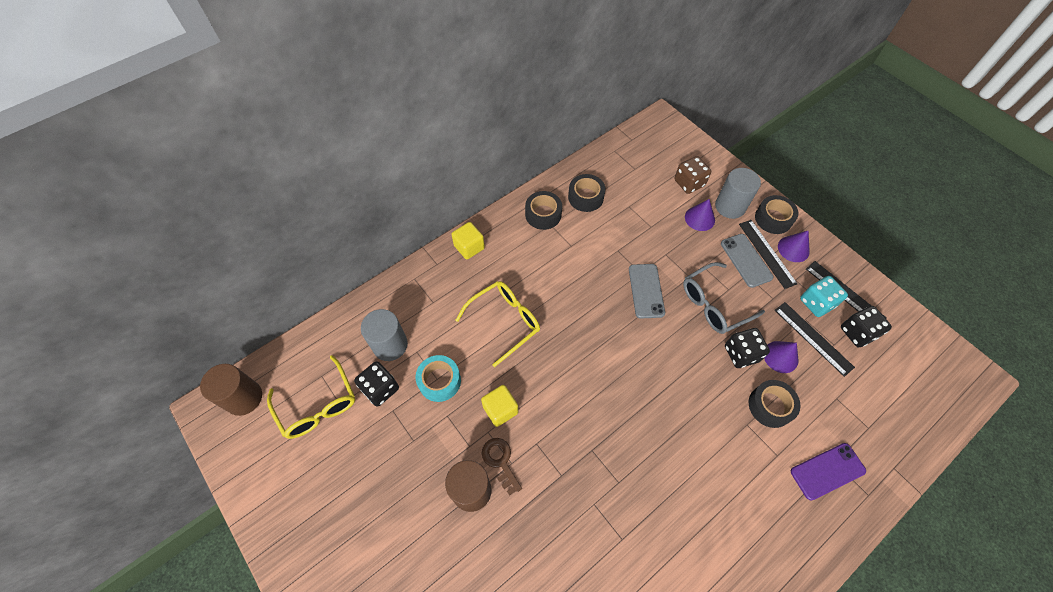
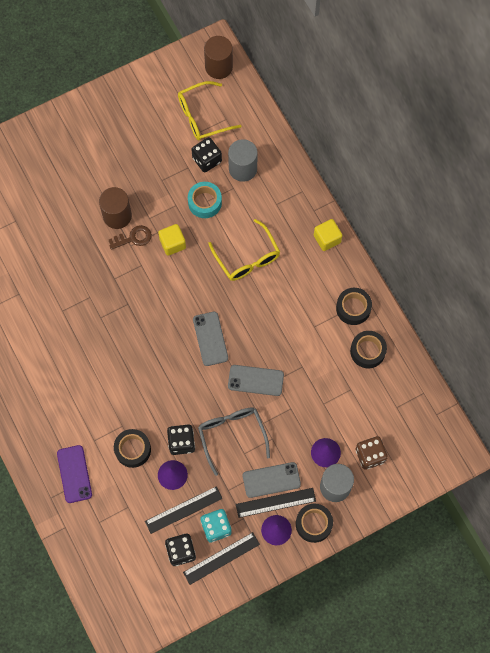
camera: 100 degrees right, 10 degrees up
(611, 344) = (210, 338): none -> grey phone

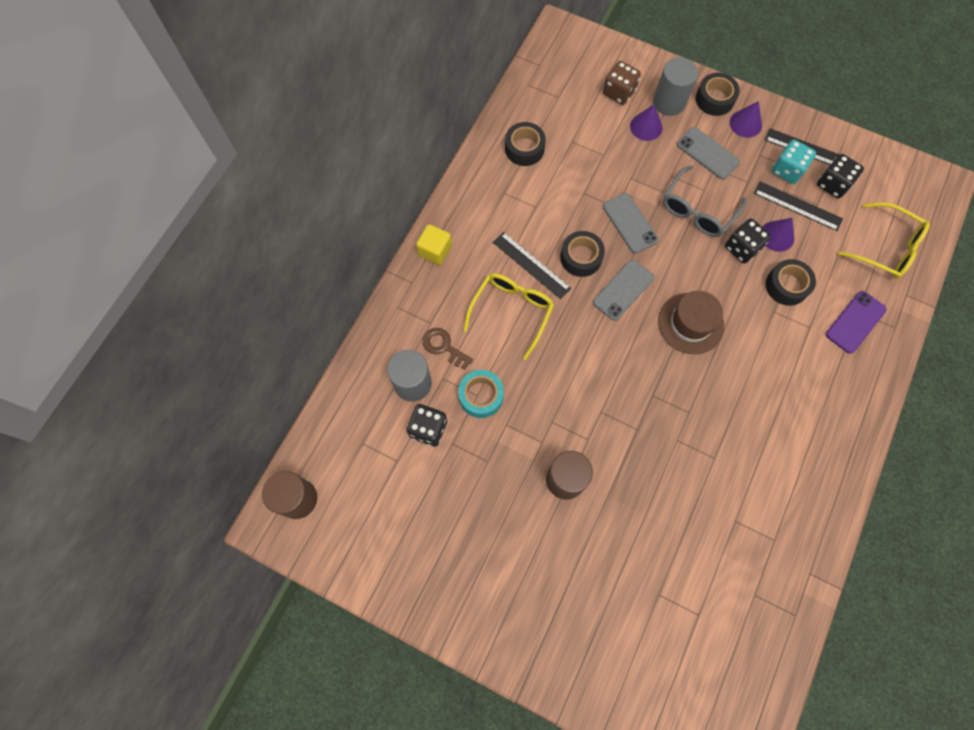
camera: 125 degrees left, 0 degrees up
(133, 238) = (577, 442): brown key -> brown key (444, 347)
(155, 364) = (690, 323): none -> brown hat
(172, 243) = (552, 396): yellow cube -> none
(203, 116) = (376, 471): yellow glasses -> yellow glasses (885, 247)
(275, 502) = (723, 138): black ruler -> black ruler (531, 265)
(353, 308) = (491, 185): black tape -> black tape (581, 257)

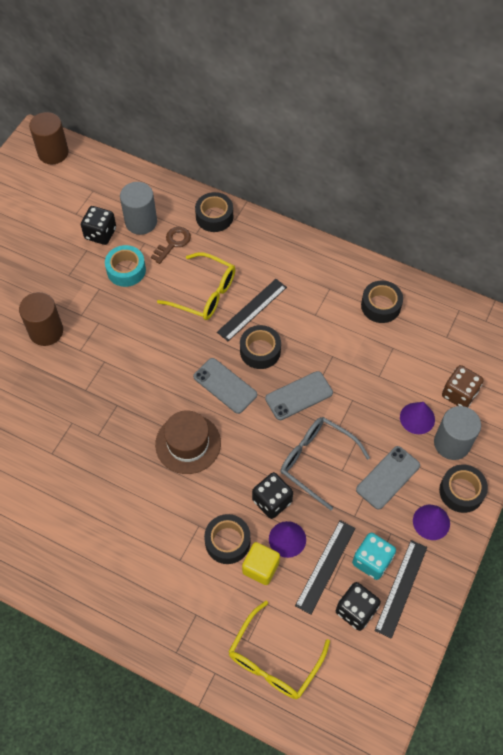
camera: 90 degrees right, 10 degrees down
(408, 304) = (214, 216): none -> black tape
(435, 251) = (266, 235): yellow cube -> yellow cube (260, 567)
(855, 322) = (183, 609): purple phone -> none

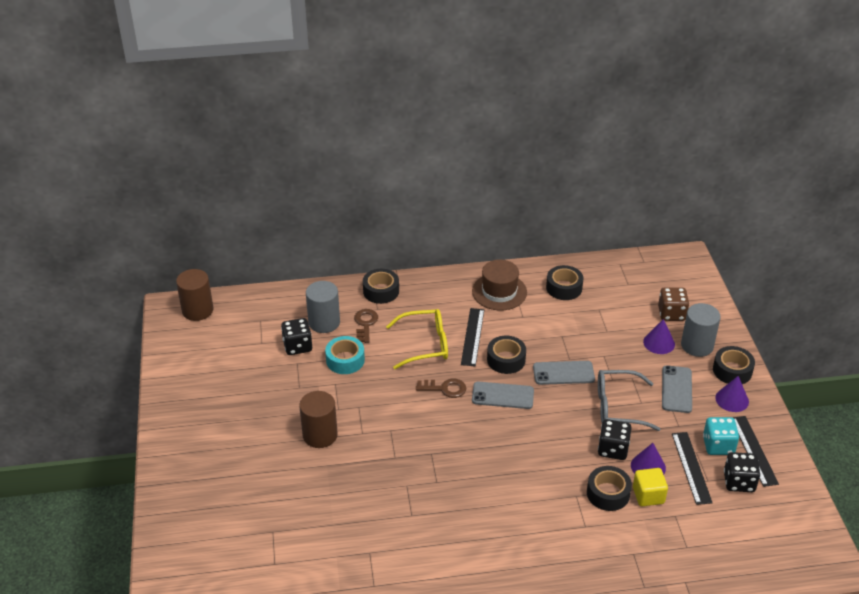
camera: 35 degrees left, 20 degrees down
(182, 348) = (445, 388): none -> brown key
(188, 443) = (513, 448): brown hat -> brown hat (499, 292)
(274, 659) = (716, 546): yellow glasses -> none
(299, 395) = (563, 373): grey phone -> grey phone turned 60 degrees clockwise

